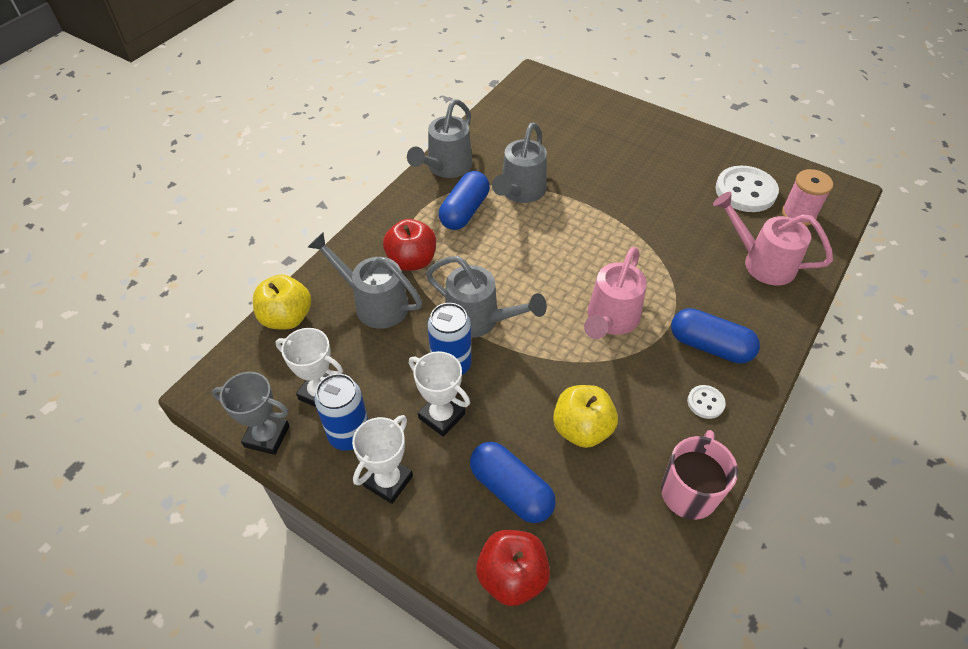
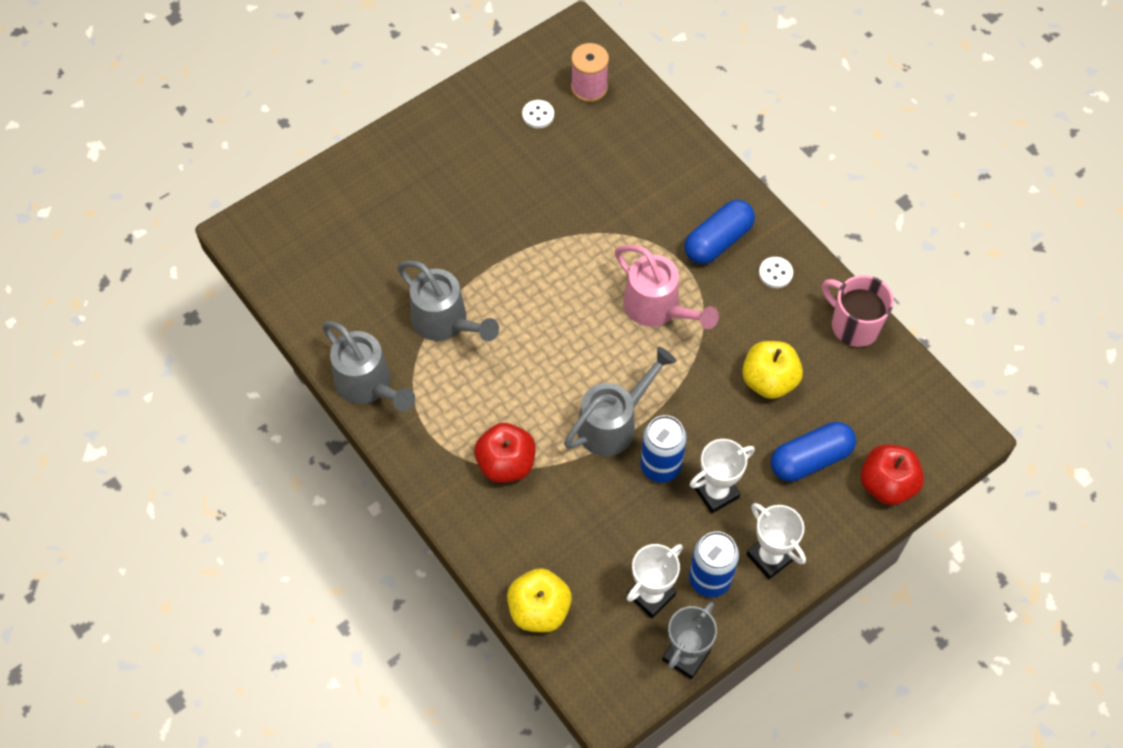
camera: 70 degrees left, 10 degrees up
(374, 303) = (553, 517): grey watering can -> none
(464, 211) = (451, 388): blue capsule -> none
(745, 191) = (538, 115): white button -> white button, size x0.48
(762, 262) = (637, 150): pink watering can -> none

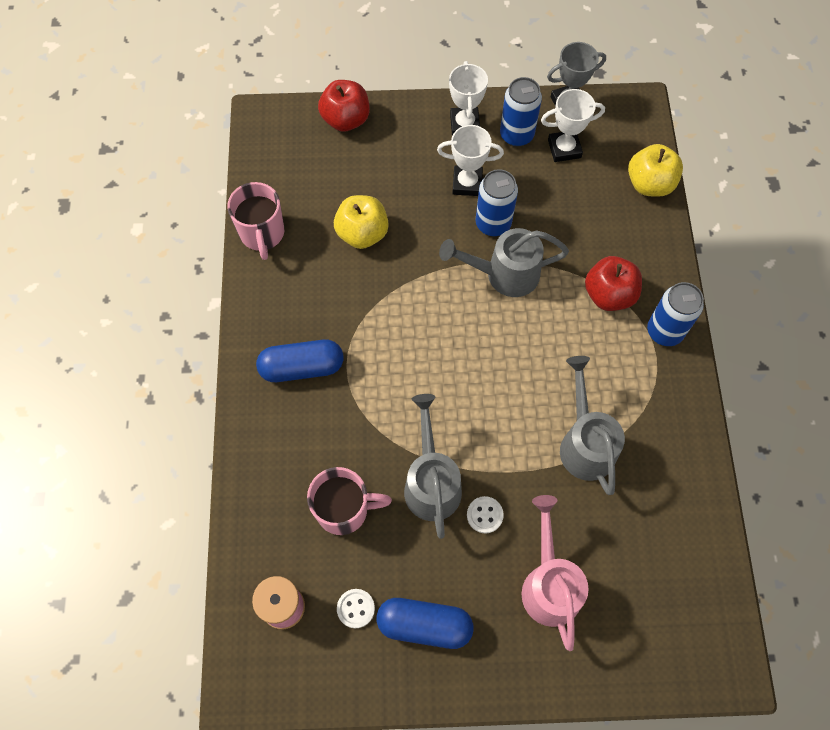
camera: 145 degrees left, 5 degrees up
(368, 385) = (685, 428): grey watering can -> grey watering can (431, 482)
(434, 460) = (664, 331): none -> blue can
(597, 166) = (344, 510): none -> pink mug
(657, 308) = (399, 342): pink watering can -> pink watering can (549, 584)
(775, 273) = (281, 310): white button -> white button (484, 515)
(810, 459) = (382, 165): blue capsule -> blue capsule (424, 625)

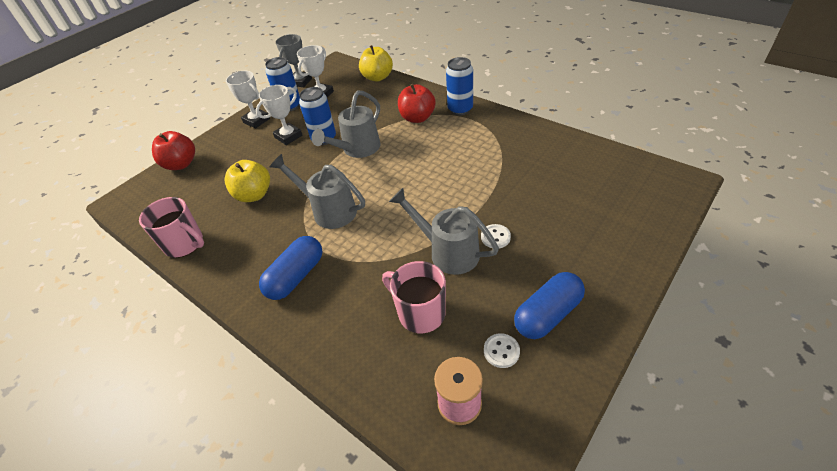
camera: 45 degrees left, 20 degrees down
(344, 510) = (420, 313): pink mug -> pink mug turned 90 degrees counterclockwise
(549, 584) = (569, 231): pink watering can -> none
(585, 443) = (492, 169): grey watering can -> grey watering can (329, 210)

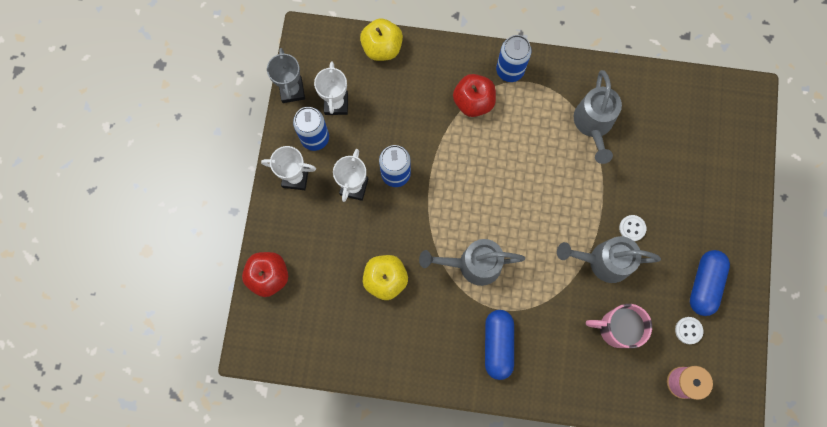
camera: 35 degrees left, 30 degrees up
(185, 244) = (370, 363): pink mug -> none
(357, 149) = (442, 174): grey watering can -> grey watering can (593, 124)

